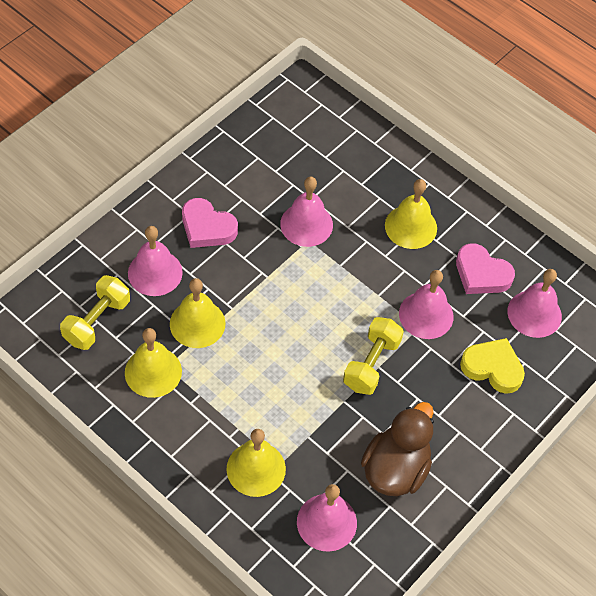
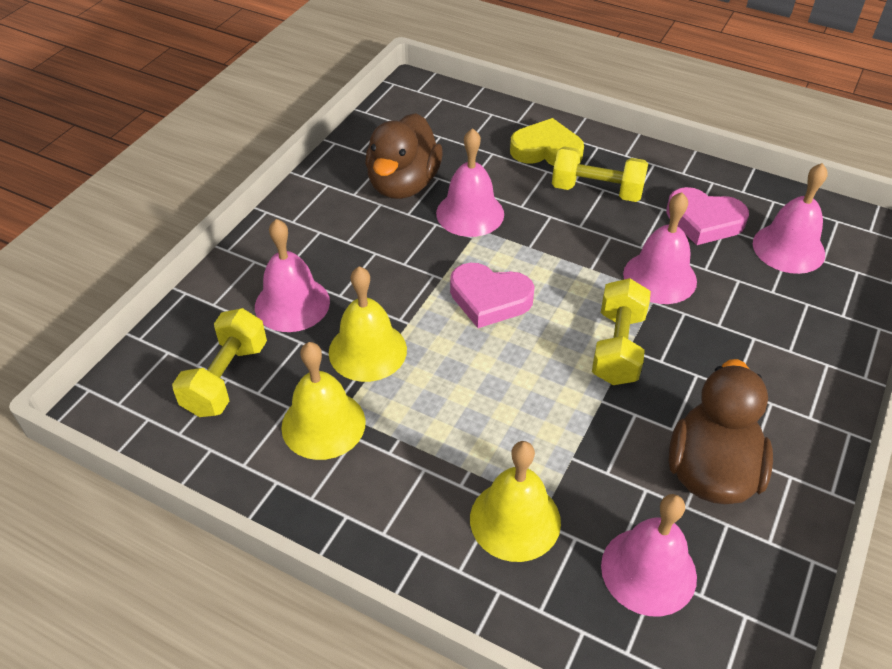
camera: 10 degrees left, 10 degrees down
(207, 227) = (346, 241): pink heart -> pink heart (489, 299)
(264, 185) = (403, 184): none -> brown duck
(411, 226) = (596, 191): yellow bell -> yellow dumbbell
(492, 368) = (772, 317): yellow heart -> yellow heart (546, 150)

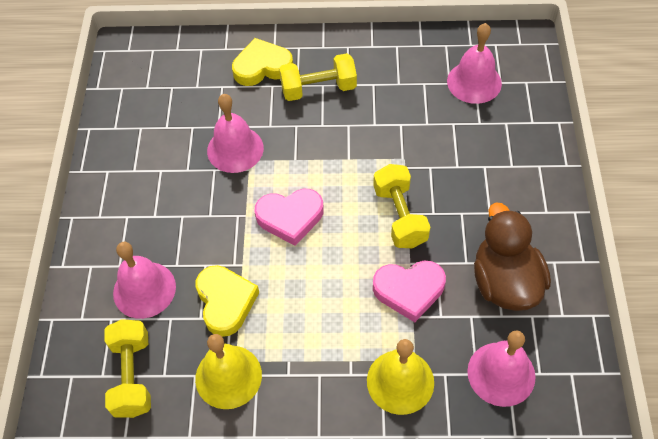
camera: 25 degrees left, 10 degrees up
(367, 350) = (225, 302): yellow bell -> yellow heart
(403, 184) = (168, 145): brown duck -> none
(659, 277) = (400, 145): pink bell -> none
(704, 221) = (407, 83): pink heart -> pink heart (409, 290)

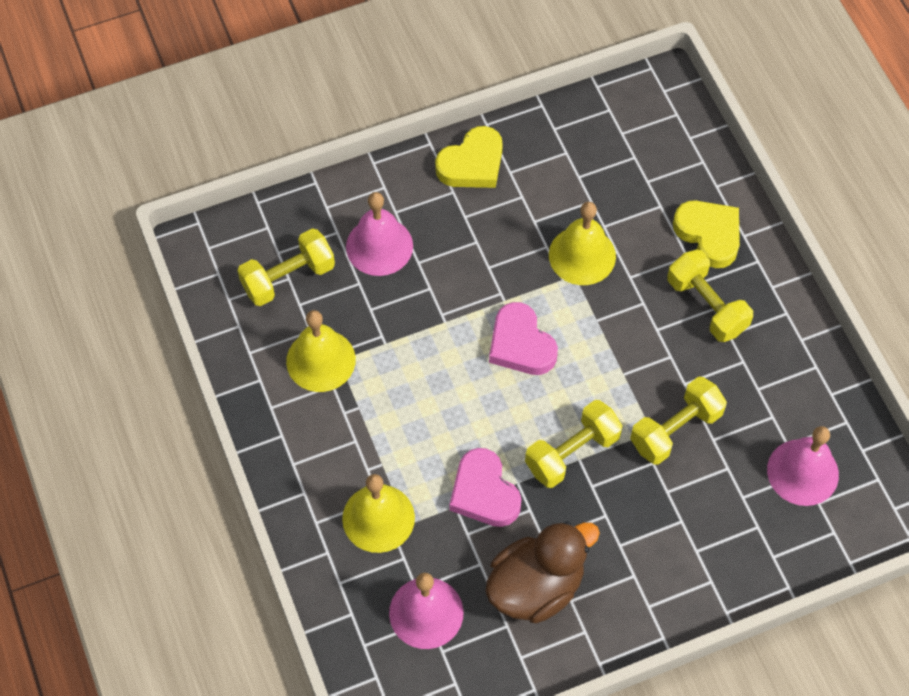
camera: 65 degrees right, 5 degrees up
(225, 302) = (397, 324): yellow heart -> yellow heart (472, 164)
(235, 149) = (582, 255): pink bell -> yellow bell
(409, 143) = (675, 429): none -> yellow dumbbell

